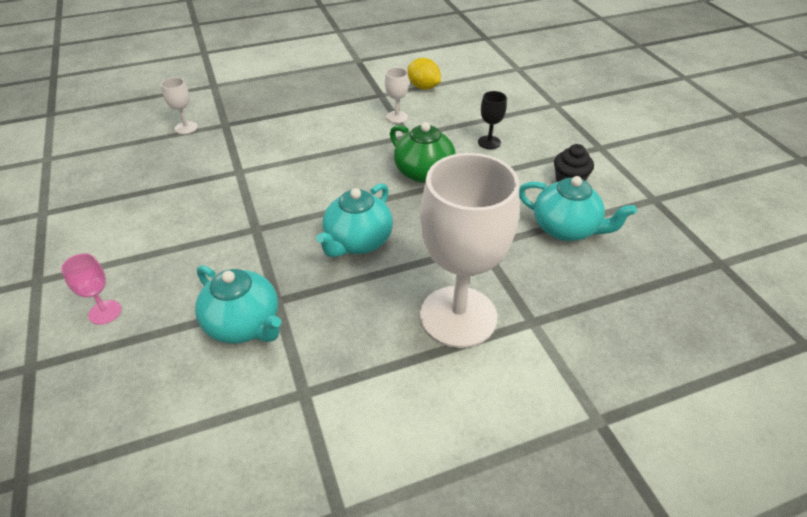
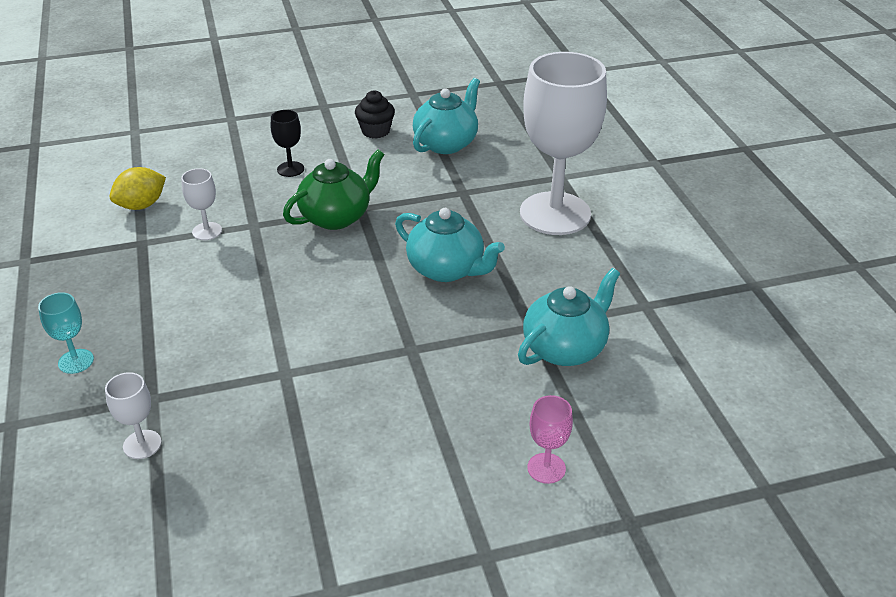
camera: 85 degrees left, 5 degrees down
(262, 94) = (76, 361): none -> turquoise goblet

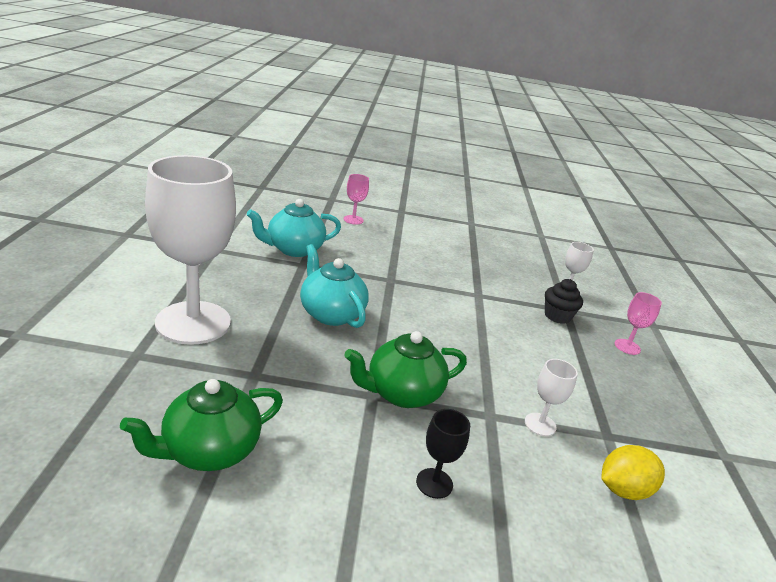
camera: 165 degrees left, 10 degrees down
(76, 361) = (627, 347): turquoise goblet -> pink goblet
(375, 131) = (286, 516): black cupcake -> black cupcake (557, 316)
(446, 143) = (209, 451): turquoise teapot -> green teapot

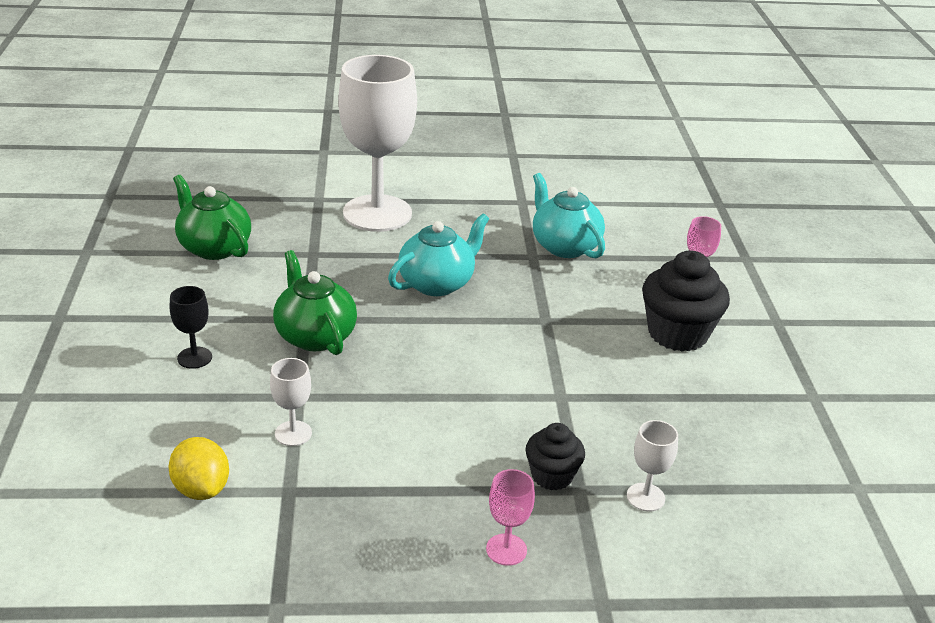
camera: 85 degrees right, 5 degrees up
(411, 241) = (677, 333): none -> black cupcake

